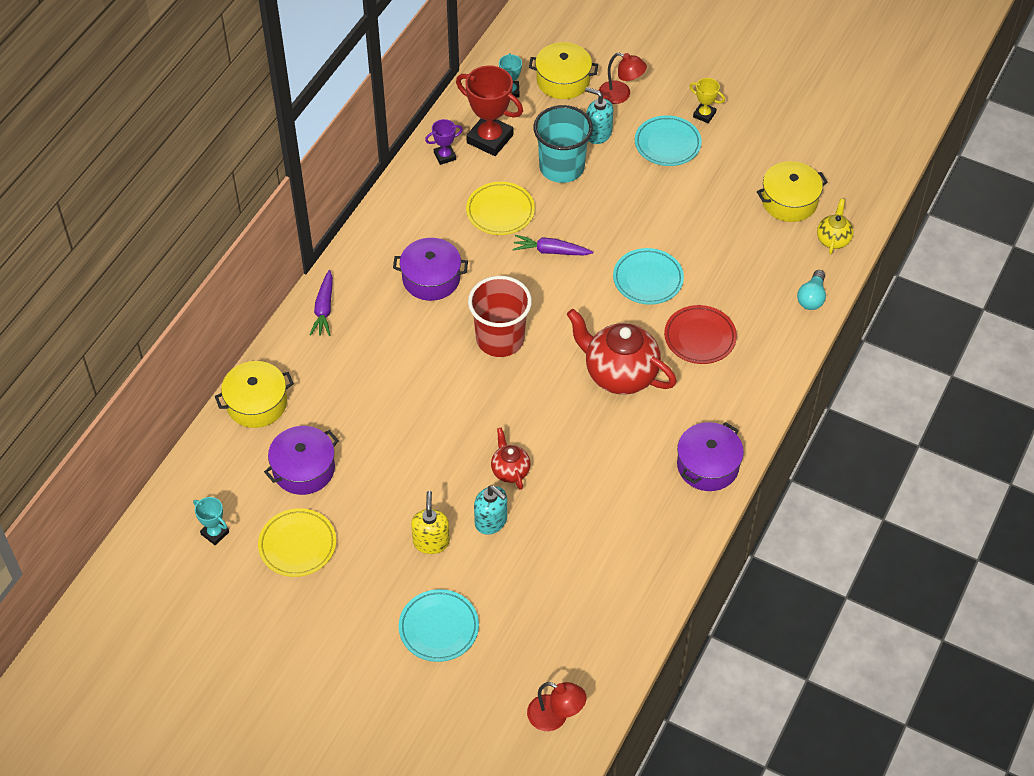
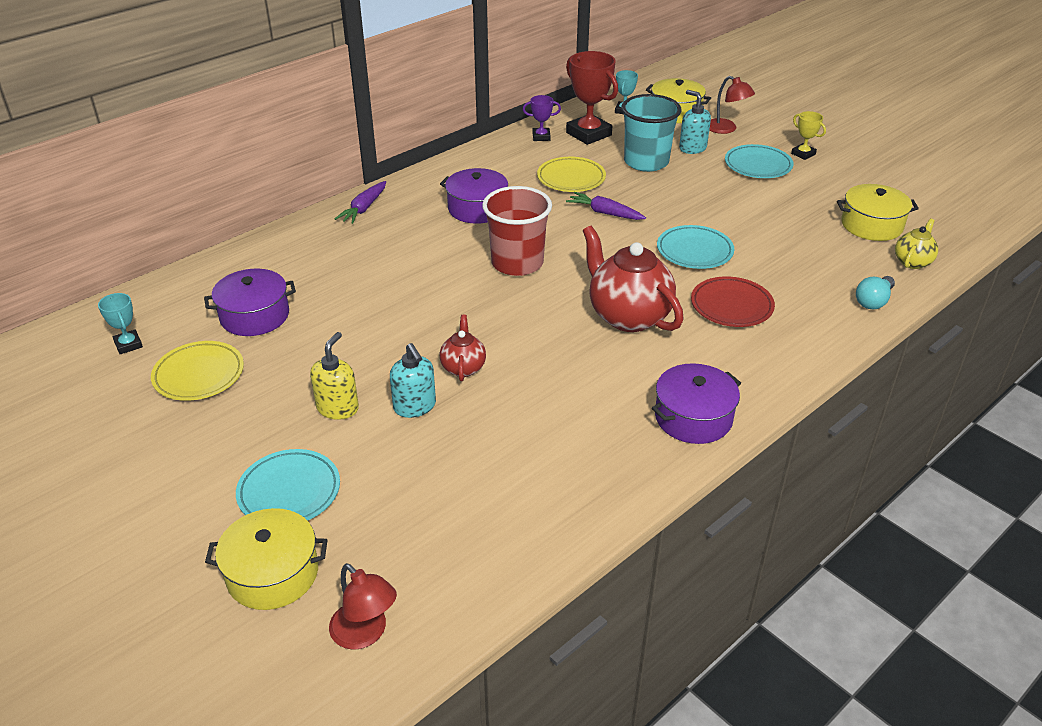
camera: 20 degrees right, 15 degrees down
(257, 403) = (251, 258): yellow pot -> yellow pot (273, 573)

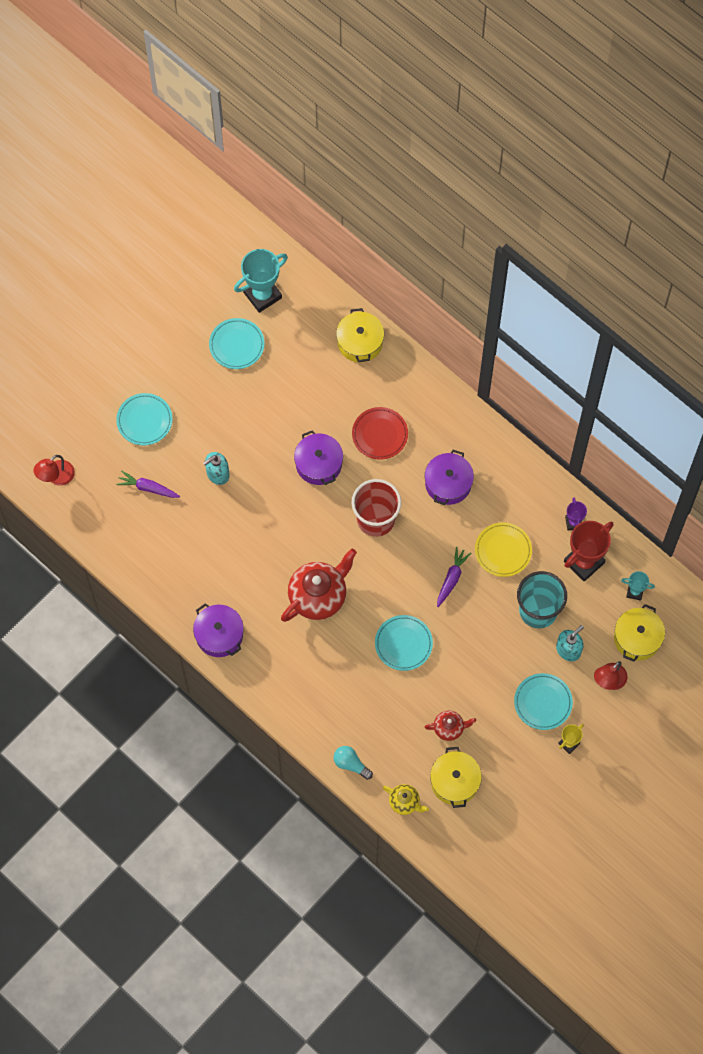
camera: 85 degrees right, 30 degrees up
(128, 344) = (262, 295): turquoise trophy -> turquoise trophy, size x1.95
(199, 375) = (236, 345): yellow plate -> turquoise plate
(255, 316) = (298, 360): purple pot -> purple pot (318, 464)
(273, 573) = (89, 426): yellow pot -> yellow pot (360, 342)
(338, 408) = (213, 431): yellow soap dispenser -> none
(364, 208) = (439, 401): purple carrot -> purple carrot (148, 488)
(463, 367) = (256, 497): red teapot -> red teapot (449, 728)
(731, 306) = (336, 665): red plate -> red plate (380, 434)

